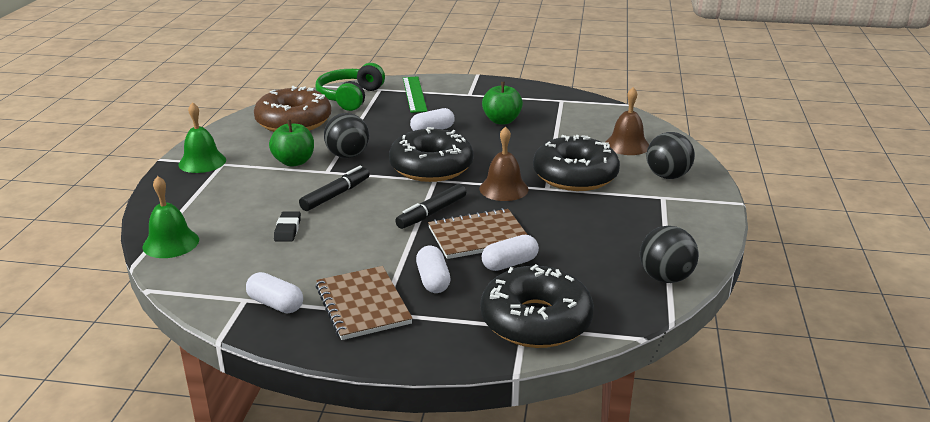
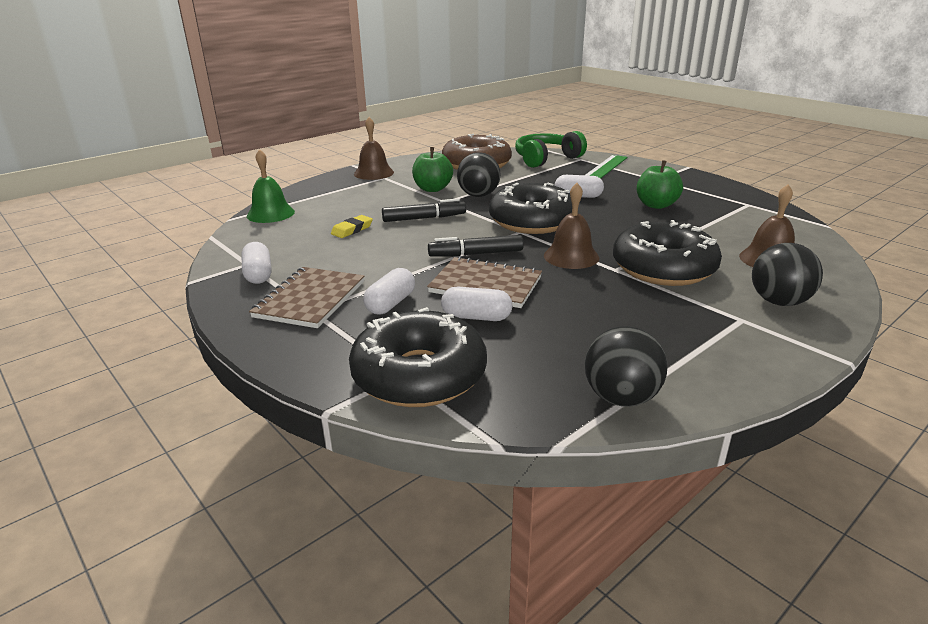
camera: 40 degrees right, 0 degrees up
(202, 162) = (373, 173): green bell -> brown bell
(287, 229) = (352, 230): black eraser -> yellow eraser

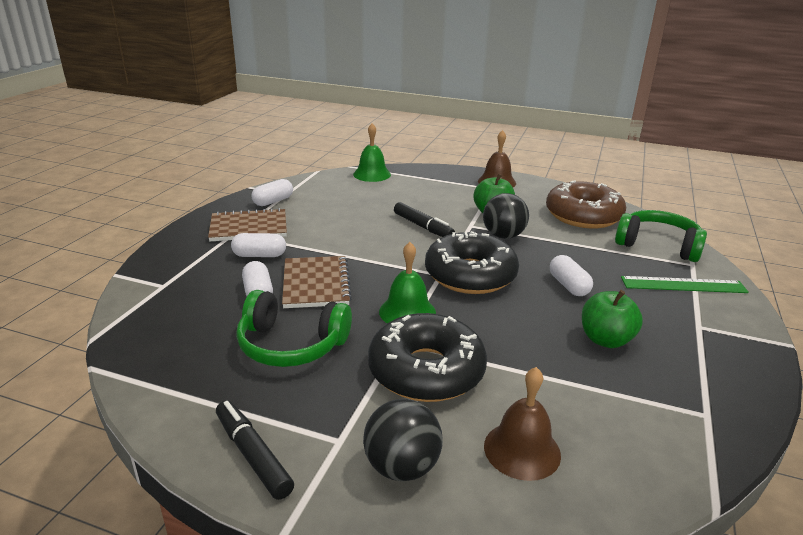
camera: 60 degrees right, 0 degrees up
(352, 230) = (371, 207): yellow eraser -> none
(419, 375) = (165, 292): black donut -> none
(476, 254) = (371, 266): black marker -> black marker (253, 455)
(571, 256) = (407, 312): brown bell -> green bell
(590, 316) = (291, 345): none -> green headphones
(621, 398) = (160, 384): black ball -> none

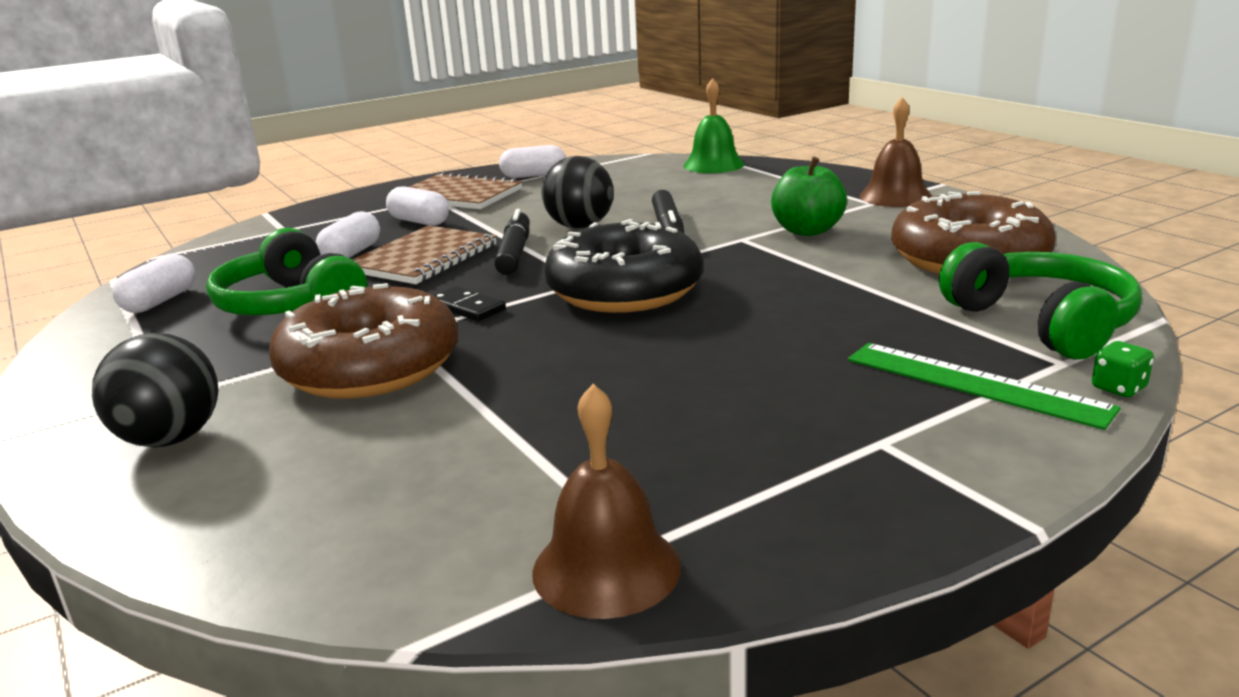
camera: 40 degrees right, 5 degrees down
(253, 455) = (85, 380): black marker -> black marker (514, 253)
(407, 312) = (467, 307): green bell -> black domino
(426, 371) = (370, 367): black donut -> brown donut
(503, 236) = (768, 258): black ball -> black ball (580, 227)
(522, 450) = (311, 476): brown bell -> brown bell (606, 568)
(568, 286) = (750, 334): white capsule -> white capsule (160, 301)
(605, 340) = (671, 409): green apple -> none
(724, 271) = (1118, 388): none -> green dice

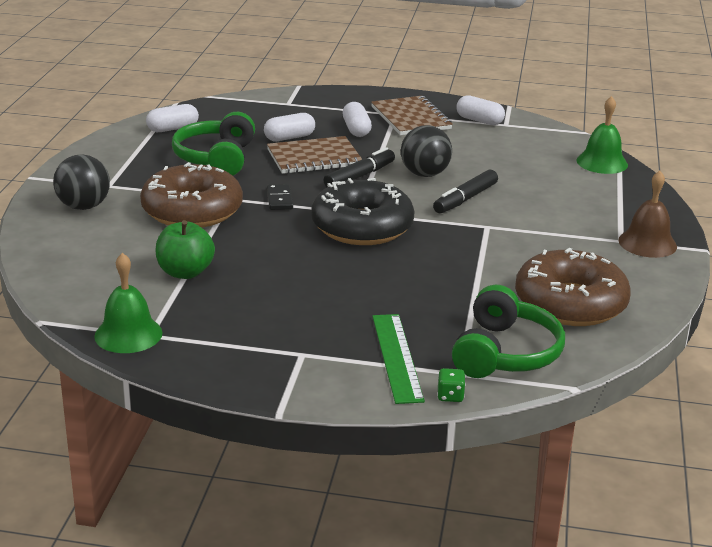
camera: 40 degrees right, 5 degrees up
(606, 568) = (128, 334): brown bell -> green bell
(807, 231) = (533, 239): green apple -> green apple (185, 272)

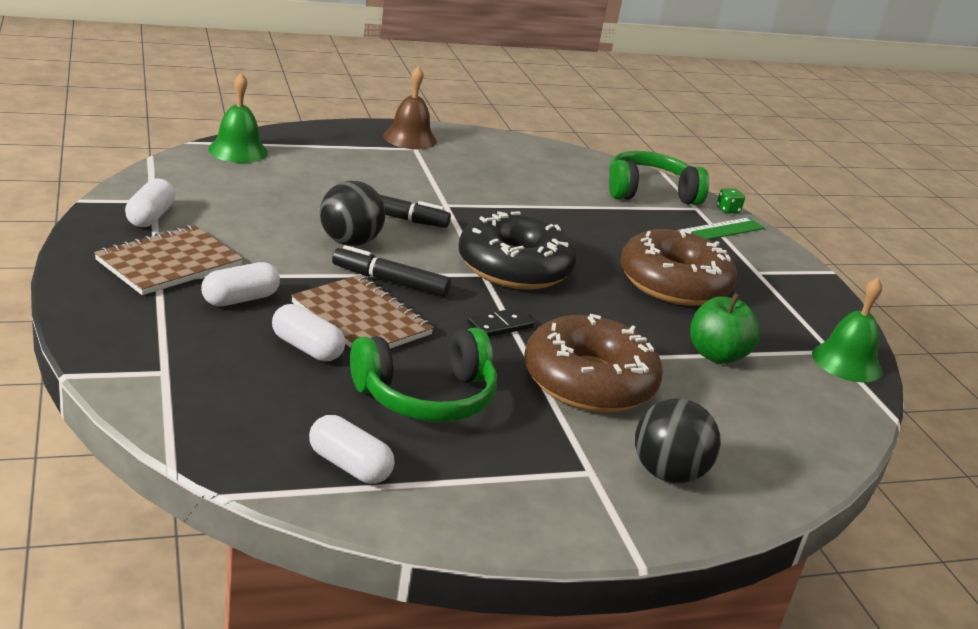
camera: 120 degrees left, 0 degrees up
(570, 303) = (548, 169): brown donut -> brown donut (674, 283)

